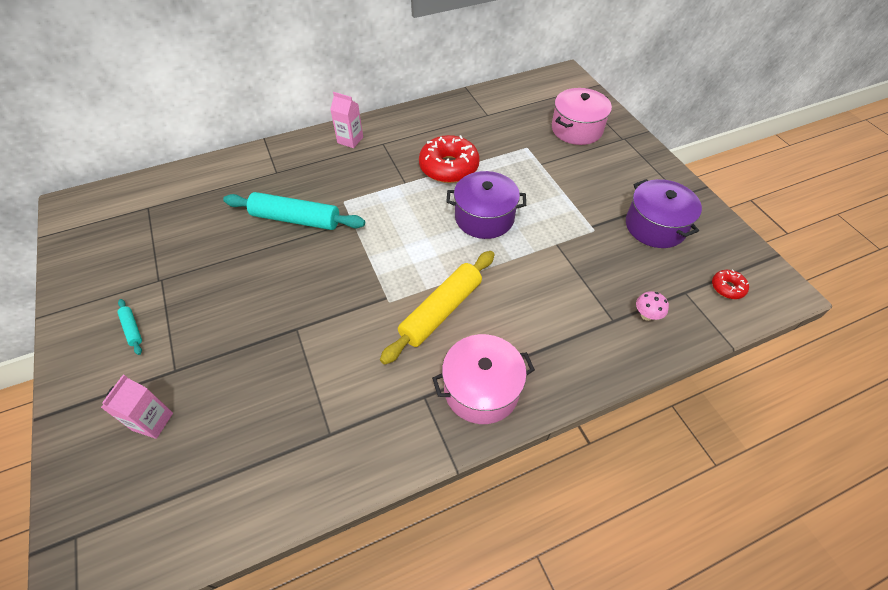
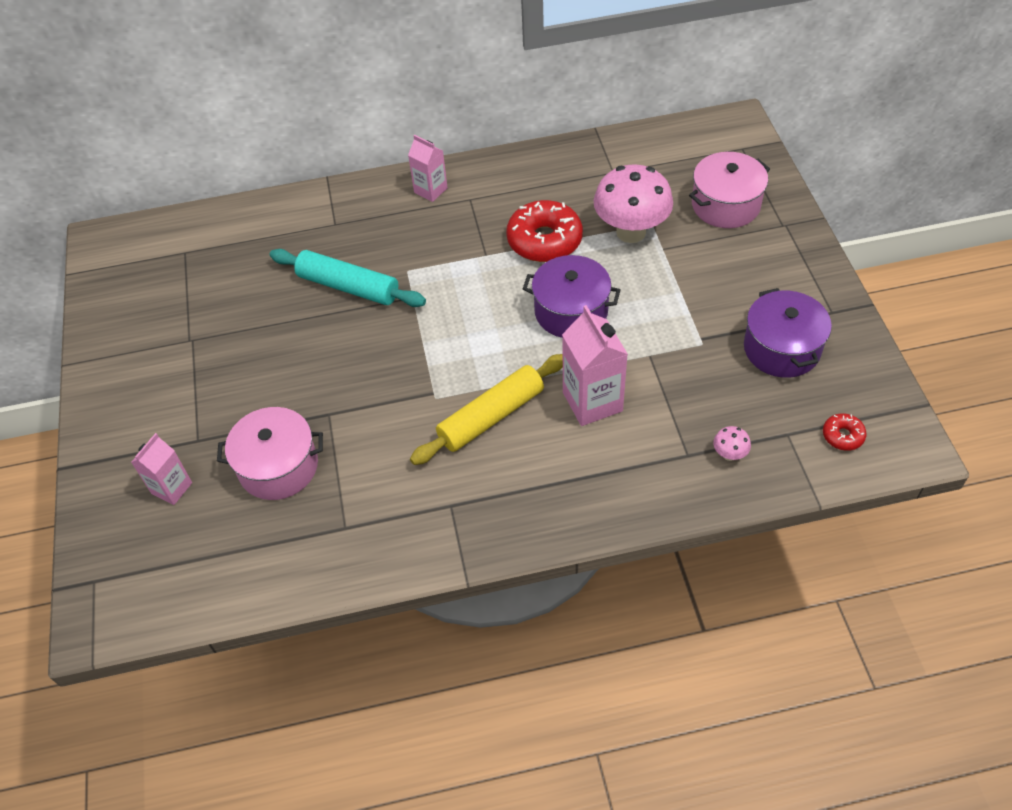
camera: 15 degrees right, 0 degrees up
(132, 329) = (158, 390): turquoise rolling pin -> none
(481, 389) = (514, 507): pink pot -> pink pot (278, 467)
(513, 154) = (631, 232): none -> pink mushroom
(522, 287) = (592, 402): none -> pink carton

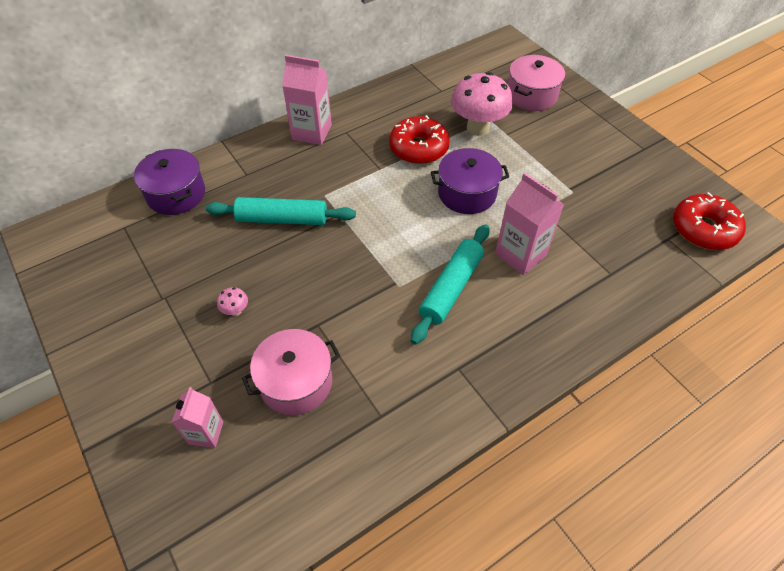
camera: 25 degrees left, 0 degrees up
(430, 190) = (312, 132): pink carton -> pink carton, size x1.61
(491, 416) = (451, 288): yellow rolling pin -> turquoise rolling pin
(729, 454) = (639, 265): pink mushroom -> pink mushroom (236, 311)
(781, 348) = (627, 181): purple pot -> purple pot (176, 194)
(842, 436) = (704, 229): red donut -> red donut, size x2.11

